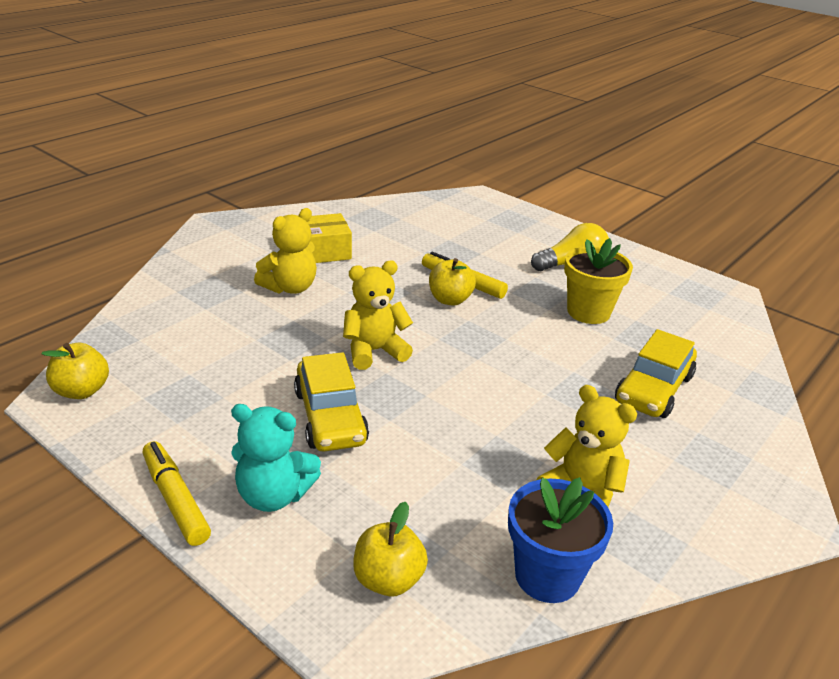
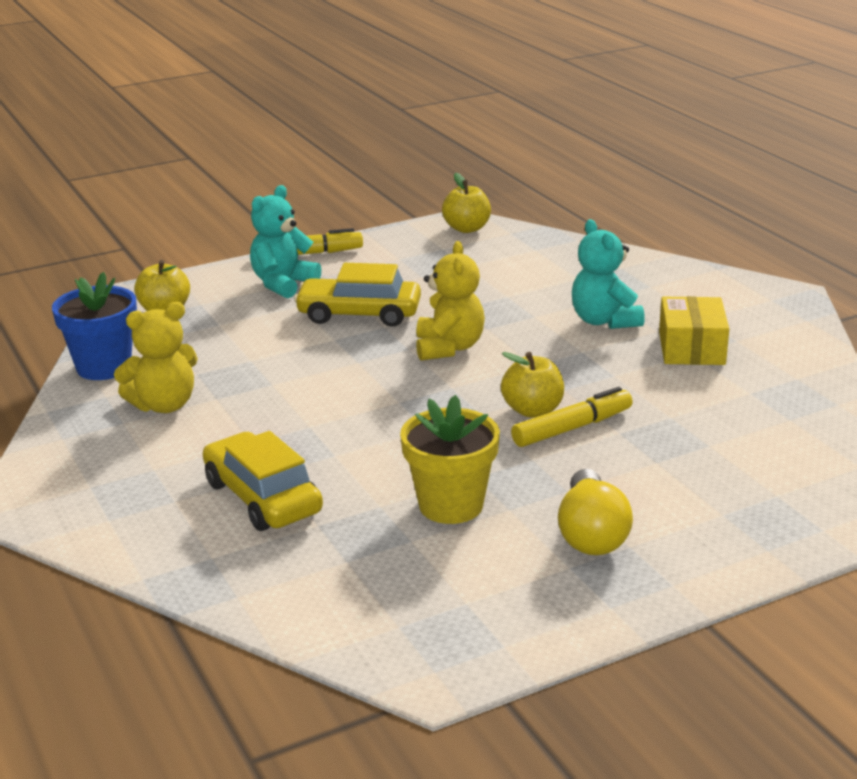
camera: 115 degrees right, 5 degrees down
(290, 288) = (604, 321): yellow teddy bear -> turquoise teddy bear

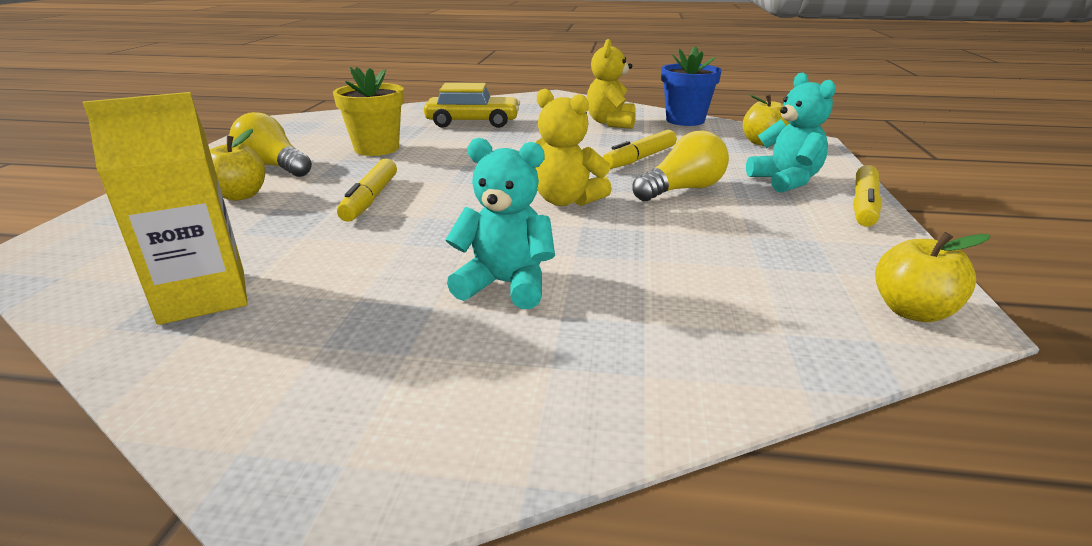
camera: 125 degrees right, 0 degrees up
(293, 351) = (639, 158): none -> yellow marker
(359, 314) = (682, 190): yellow car -> yellow light bulb
(532, 410) = (419, 196): yellow apple -> yellow apple (240, 195)
(691, 348) = (364, 305): yellow box -> none
(775, 398) = (203, 296): none -> yellow carton

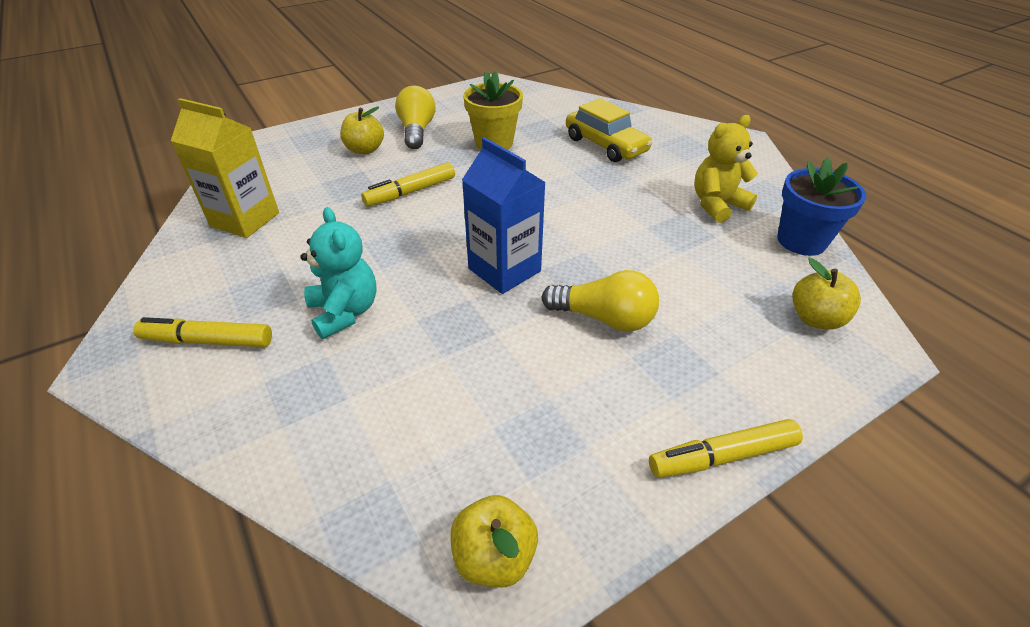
camera: 50 degrees right, 15 degrees up
(566, 201) = (504, 270): yellow teddy bear -> blue carton
(639, 158) = (647, 262): yellow marker -> yellow marker (208, 341)
(785, 181) = (717, 375): turquoise teddy bear -> none

